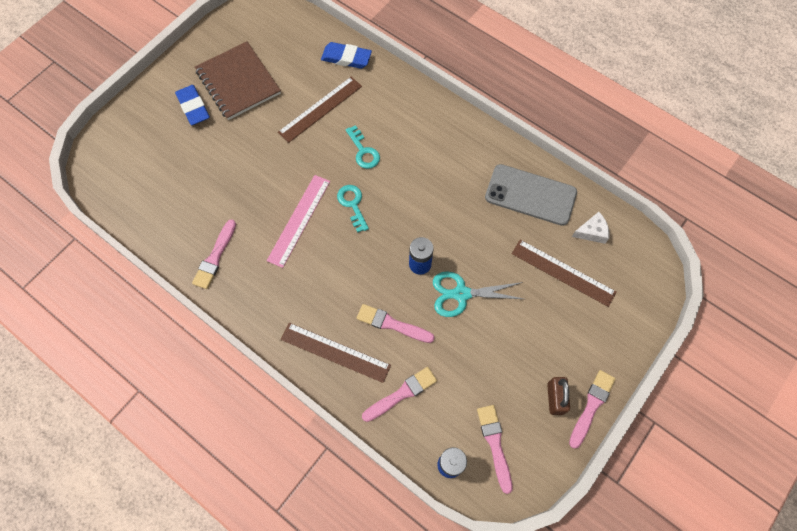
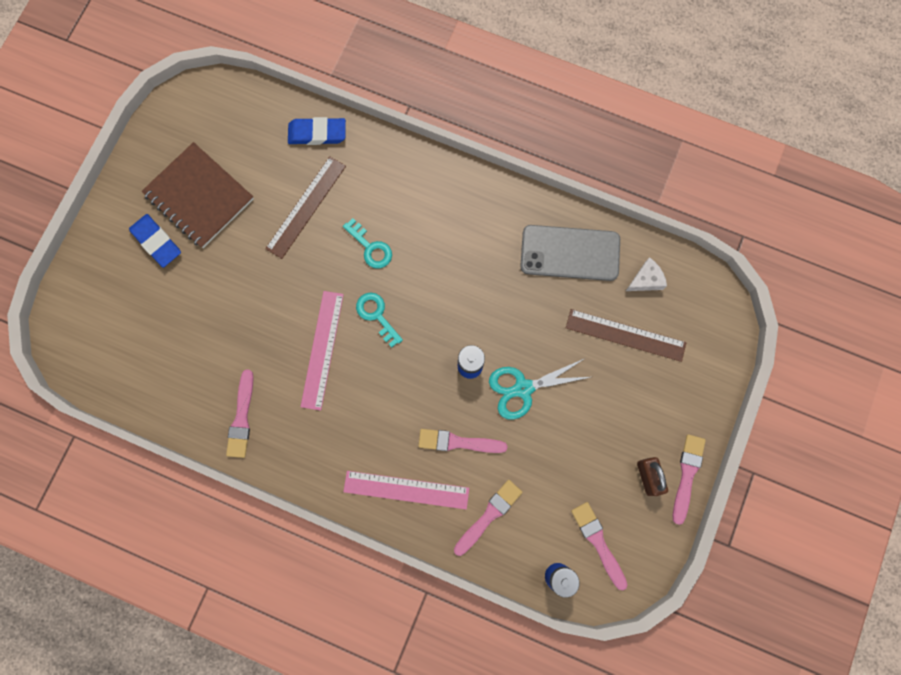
camera: 15 degrees left, 10 degrees up
(335, 352) = (406, 490): brown ruler -> pink ruler

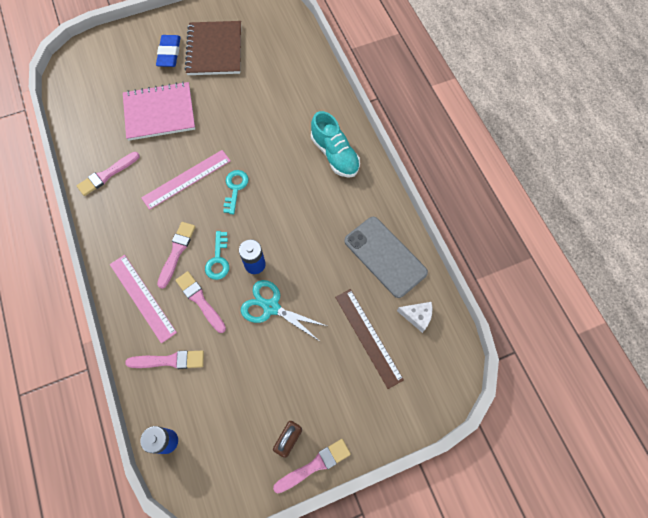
camera: 45 degrees right, 10 degrees down
(220, 311) = (159, 113): none -> pink notebook
(306, 207) = (262, 100): brown ruler -> none
(317, 133) = (310, 69): blue eraser -> none
(370, 247) = (272, 150): turquoise key -> turquoise key (218, 259)
(431, 199) = (335, 154): none -> turquoise shoe
(598, 542) = (213, 447): pink brush -> pink brush (176, 252)

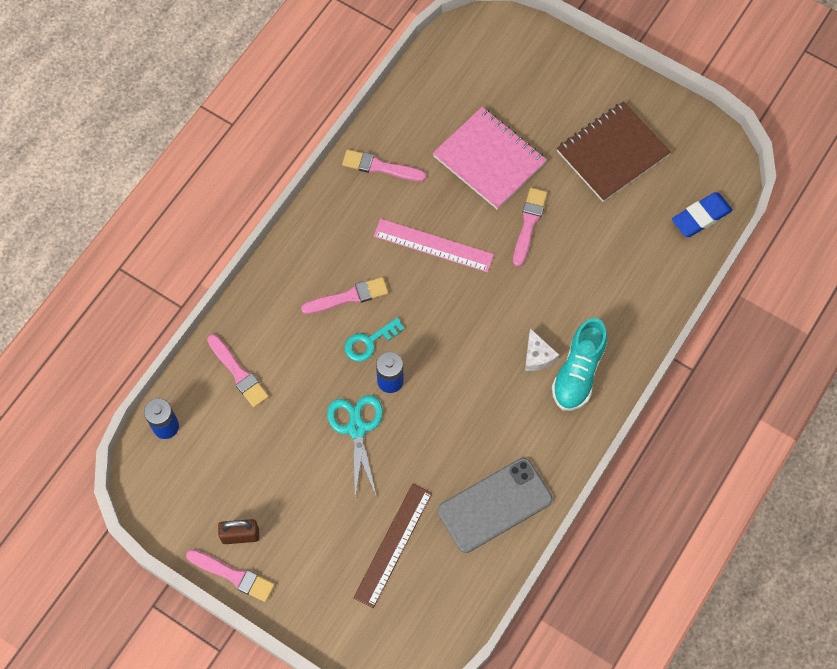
camera: 55 degrees right, 0 degrees up
(142, 298) = (280, 301): pink ruler -> none
(169, 53) = (570, 111): blue eraser -> blue eraser (701, 217)
(200, 300) = (315, 356): pink brush -> pink brush (529, 224)
(235, 188) = (459, 300): turquoise key -> none
(385, 256) = (494, 505): grey phone -> grey phone turned 45 degrees clockwise
(417, 316) = (450, 580): white cheese -> white cheese (537, 356)

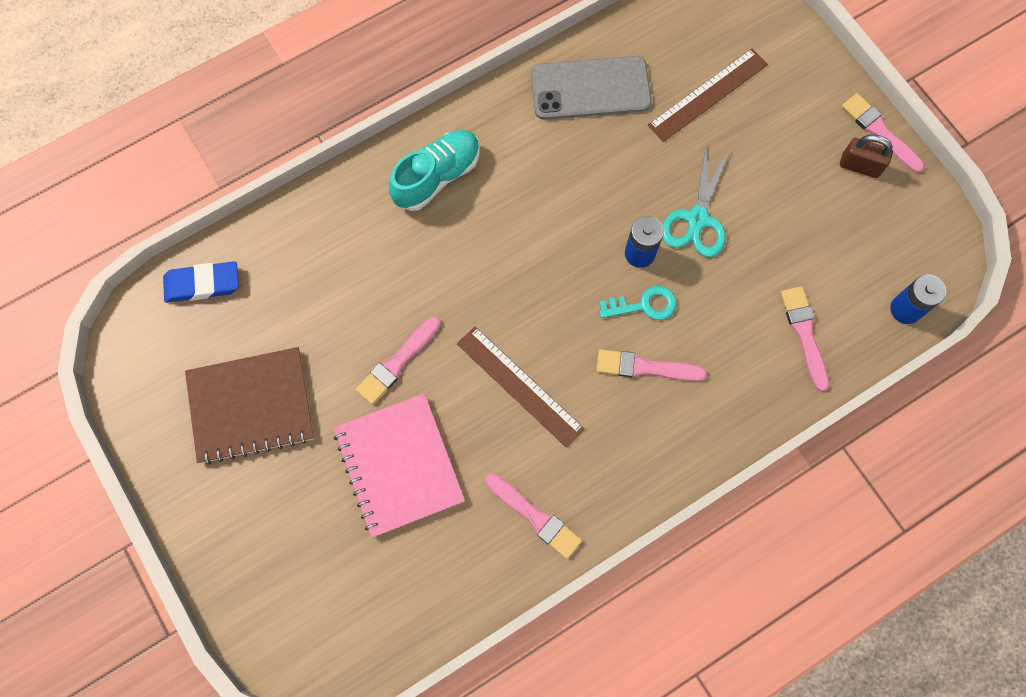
camera: 155 degrees left, 5 degrees up
(433, 245) = (519, 386): pink ruler -> brown ruler
(537, 356) = (470, 211): white cheese -> none

